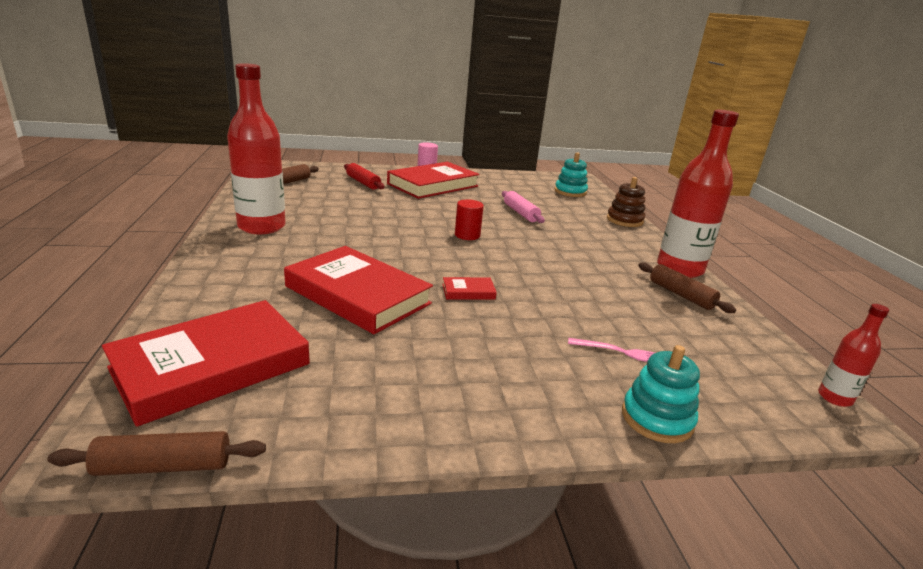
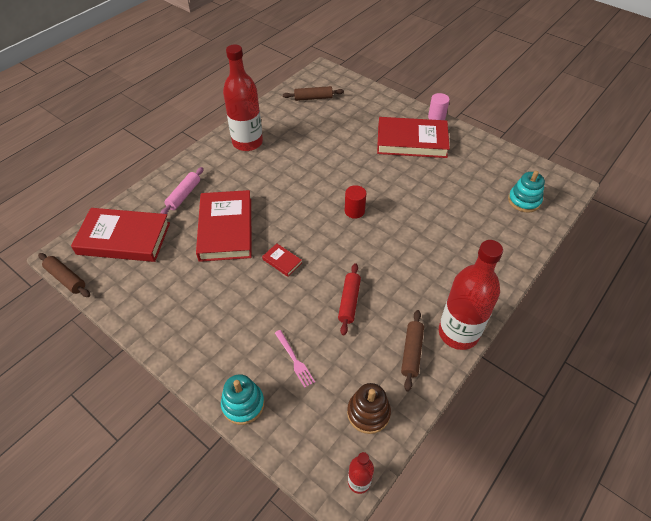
camera: 50 degrees right, 25 degrees up
(363, 182) = (363, 117): red rolling pin -> red rolling pin (349, 302)
(520, 213) = (431, 207): pink rolling pin -> pink rolling pin (184, 195)
(624, 220) = (511, 260): brown stacking toy -> brown stacking toy (368, 413)

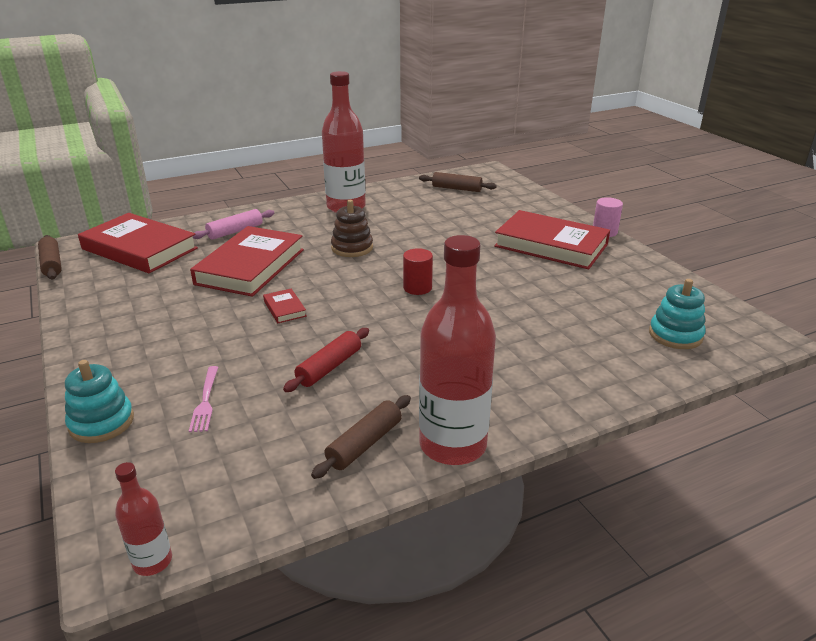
camera: 25 degrees right, 20 degrees down
(368, 413) = (242, 488): brown stacking toy -> brown stacking toy (352, 248)

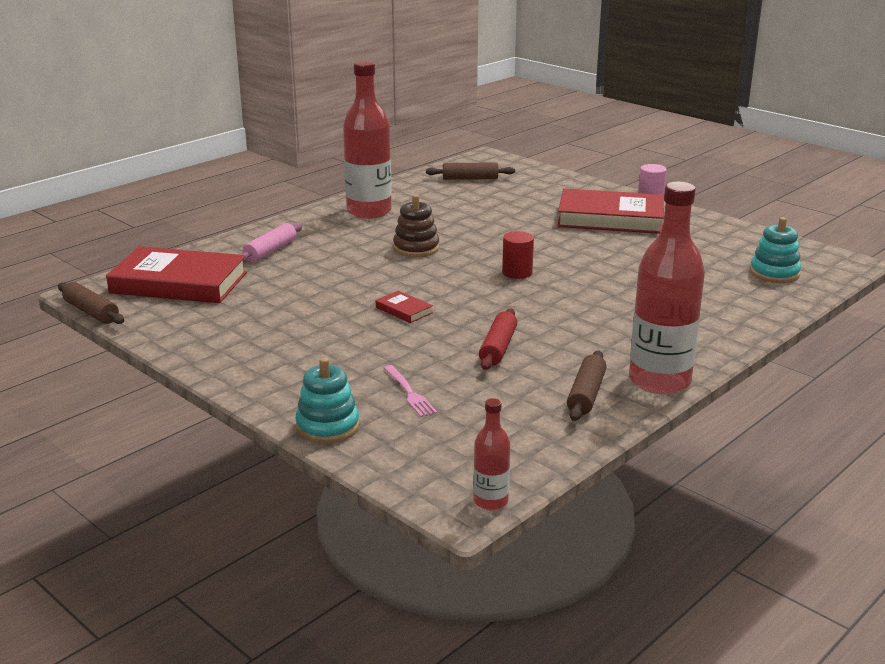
camera: 20 degrees left, 5 degrees down
(250, 266) = (326, 280): red book -> none

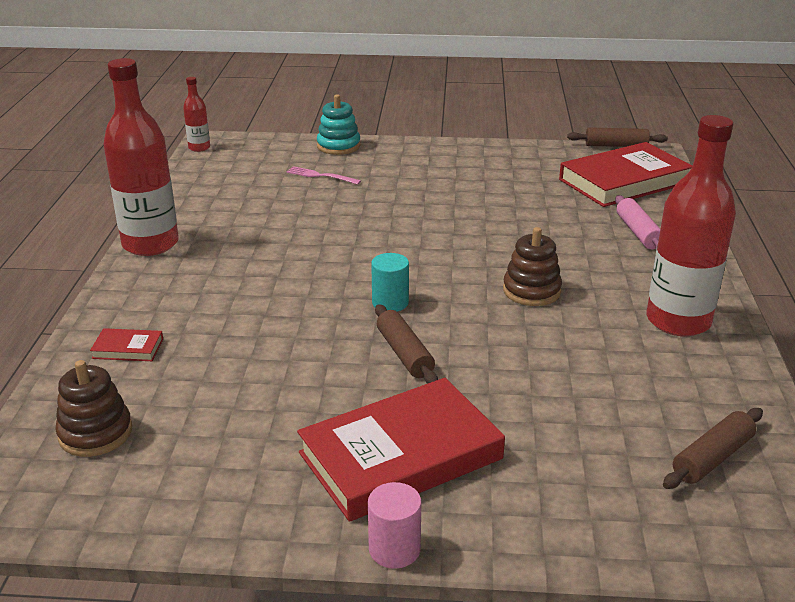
camera: 140 degrees right, 5 degrees up
(404, 310) = (423, 225): red book -> red book (128, 348)
(498, 348) = (304, 224): red rolling pin -> none
(517, 273) = (390, 302): red cylinder -> turquoise cylinder
(586, 394) = (199, 215): brown rolling pin -> brown rolling pin (404, 353)
(774, 273) = (95, 433): turquoise stacking toy -> brown stacking toy

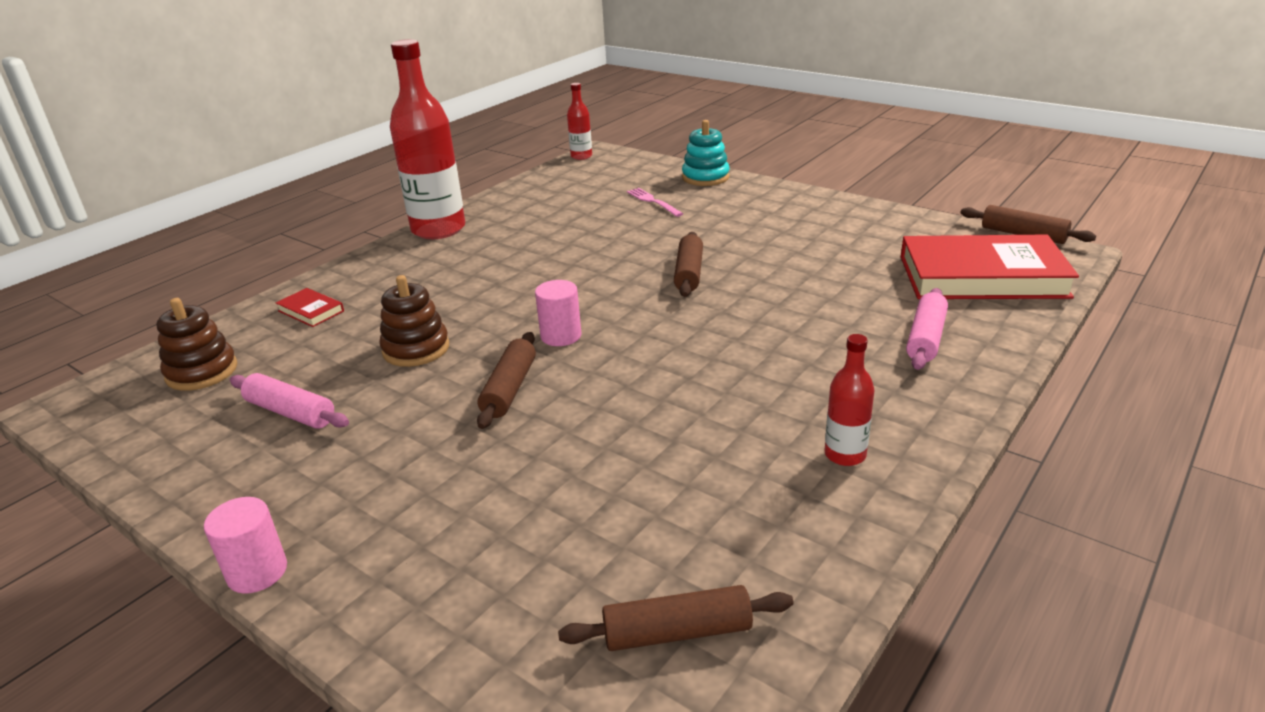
camera: 35 degrees right, 0 degrees up
(242, 433) = (291, 412): none -> pink rolling pin
(390, 302) = (561, 336): turquoise cylinder -> pink cylinder
(400, 456) = (378, 485): red book -> none
(426, 228) = (688, 273): none -> brown rolling pin
(531, 291) = (715, 367): brown stacking toy -> brown stacking toy (416, 349)
(678, 321) = (845, 455): red bottle -> red bottle, size x0.47

